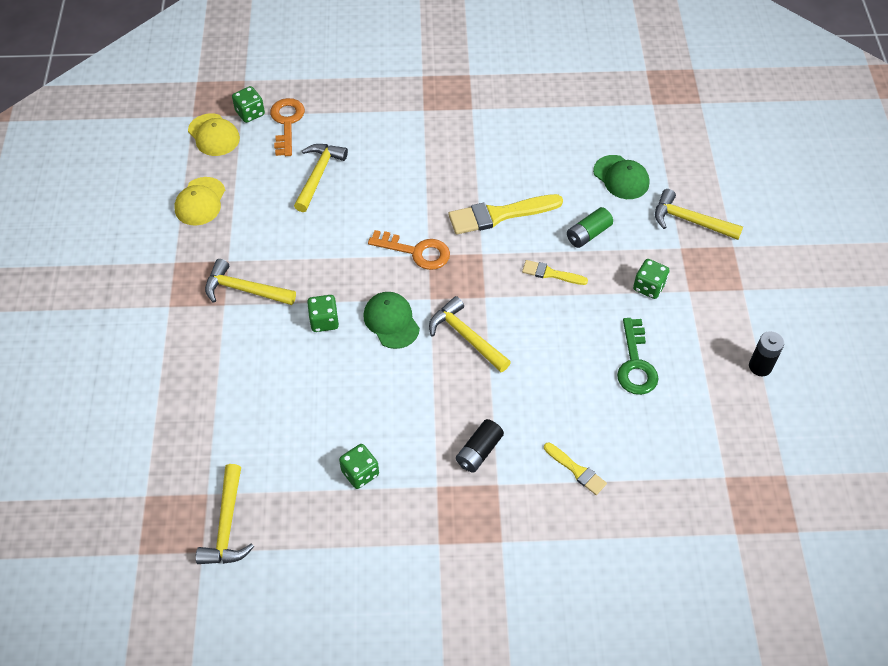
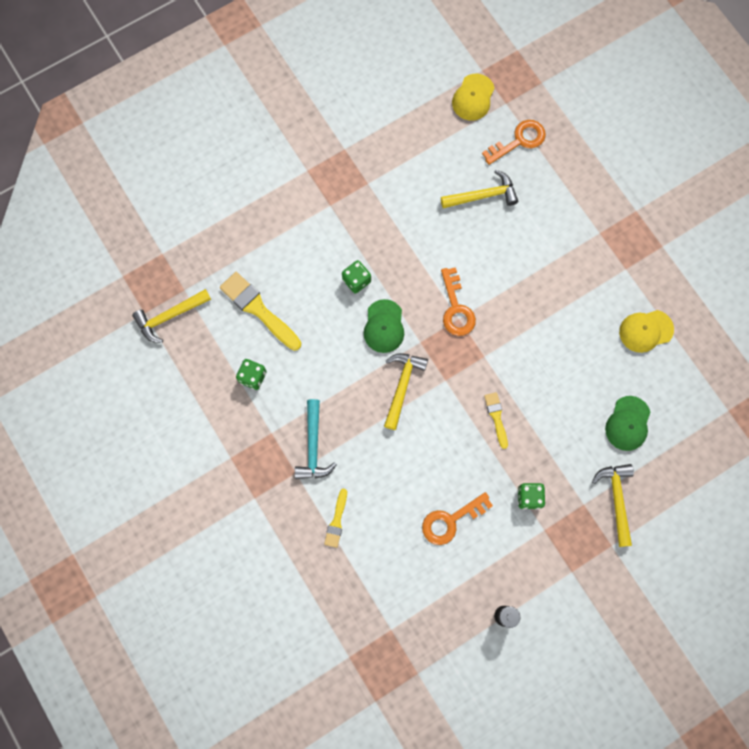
camera: 60 degrees right, 20 degrees up
(200, 201) = (406, 130): yellow cap -> yellow cap (645, 331)
(244, 290) = (350, 210): yellow hammer -> none
(250, 113) = (511, 108): green dice -> none
(391, 321) = (384, 326): green cap -> green cap turned 150 degrees clockwise
(479, 451) = (313, 446): black battery -> turquoise hammer
(499, 215) = (529, 349): yellow brush -> yellow brush (258, 309)
(588, 234) = (552, 426): green battery -> none
(635, 364) = (451, 520): green key -> orange key

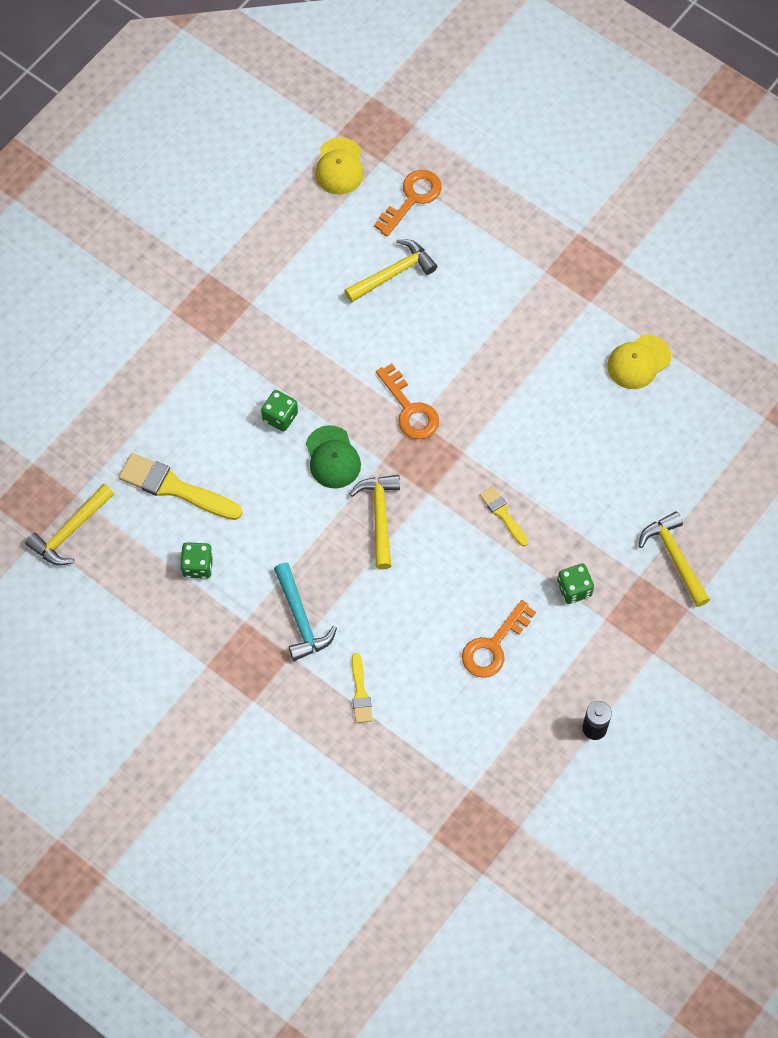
camera: 20 degrees left, 10 degrees down
(628, 423) = (656, 470): green cap -> none

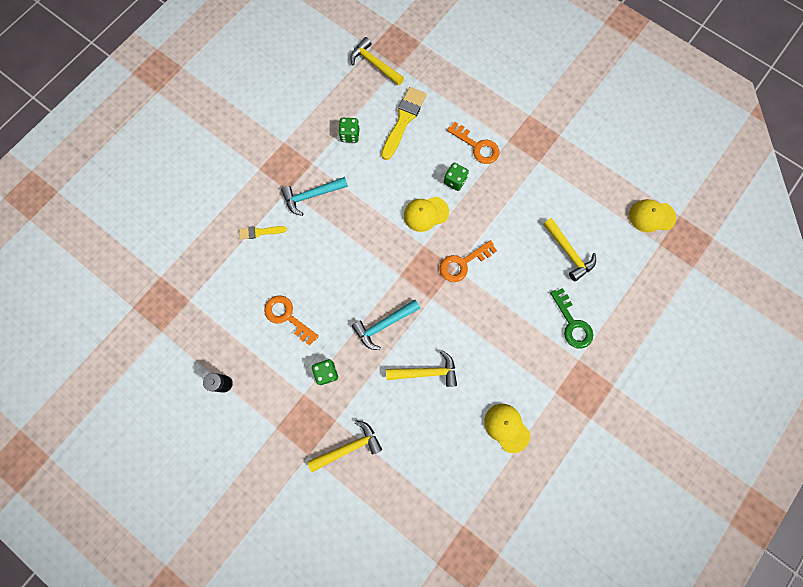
camera: 90 degrees right, 10 degrees up
(332, 457) = (426, 214): green cap -> yellow cap
(379, 516) = (382, 243): yellow hammer -> yellow hammer (426, 372)
(412, 199) = (630, 265): orange key -> orange key (477, 146)
(496, 275) = (572, 323): none -> green key
(503, 514) = (384, 325): yellow brush -> turquoise hammer

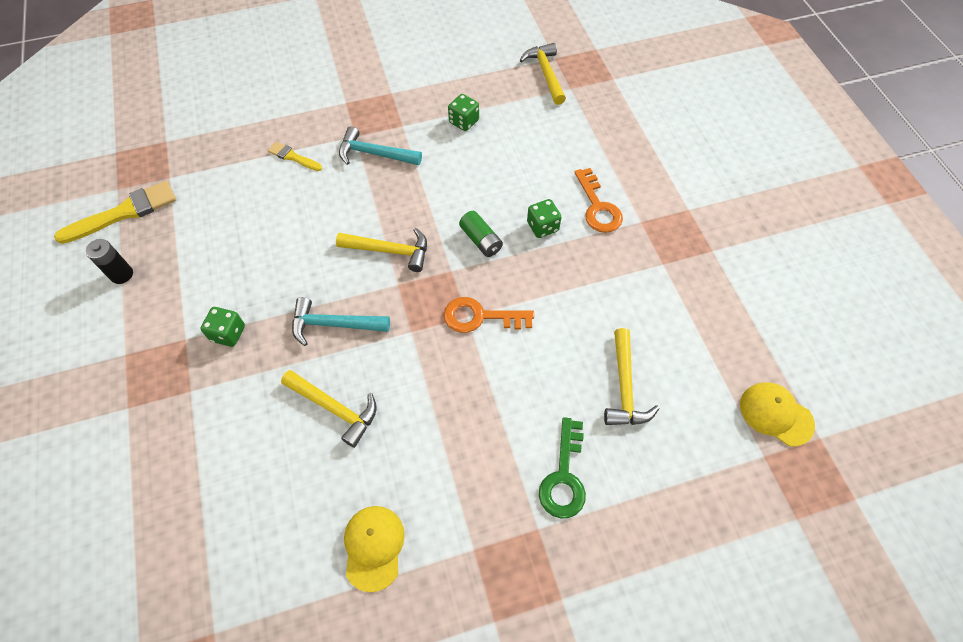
camera: 35 degrees right, 15 degrees down
(287, 317) = (243, 251): orange key -> none
(349, 447) = (175, 431): yellow hammer -> yellow hammer (390, 251)
(403, 120) = (533, 138): yellow brush -> yellow brush (124, 212)
(426, 214) = (481, 240): yellow cap -> green battery

